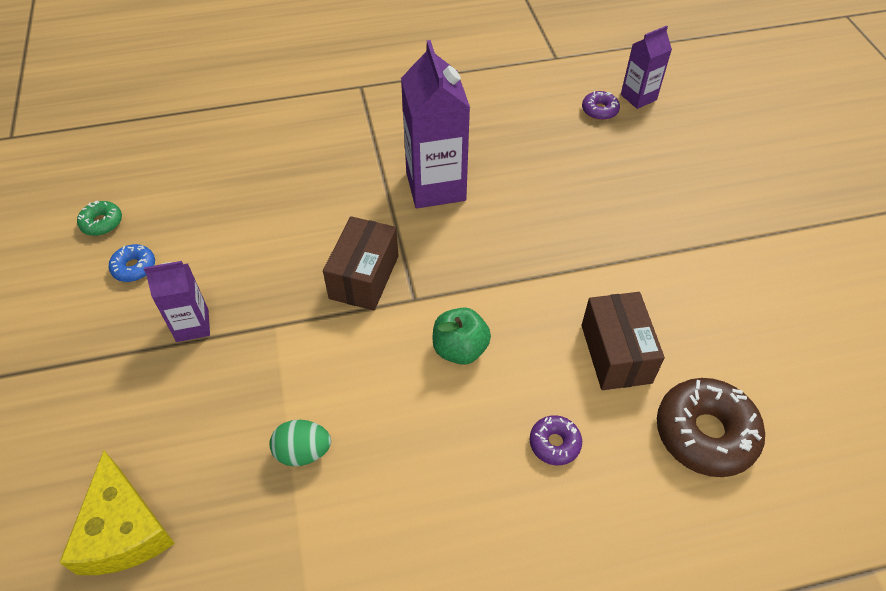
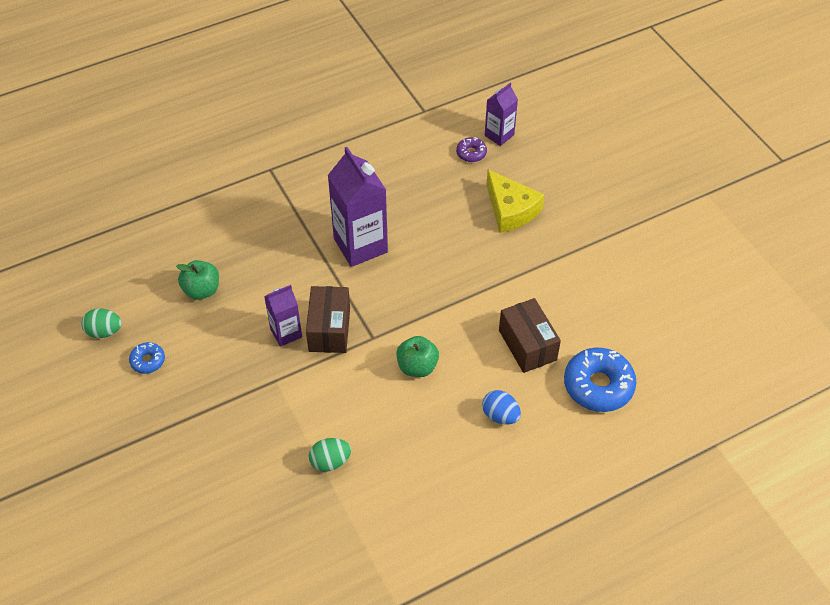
camera: 15 degrees left, 0 degrees up
(102, 223) = (104, 331): green donut -> green egg
(123, 530) = (226, 540): yellow cheese -> yellow cheese (510, 210)
(192, 325) = (213, 394): purple carton -> purple carton (286, 333)
(231, 199) = (202, 290): none -> green apple
(554, 443) = (500, 415): purple donut -> blue egg
(705, 433) = (598, 385): brown donut -> blue donut

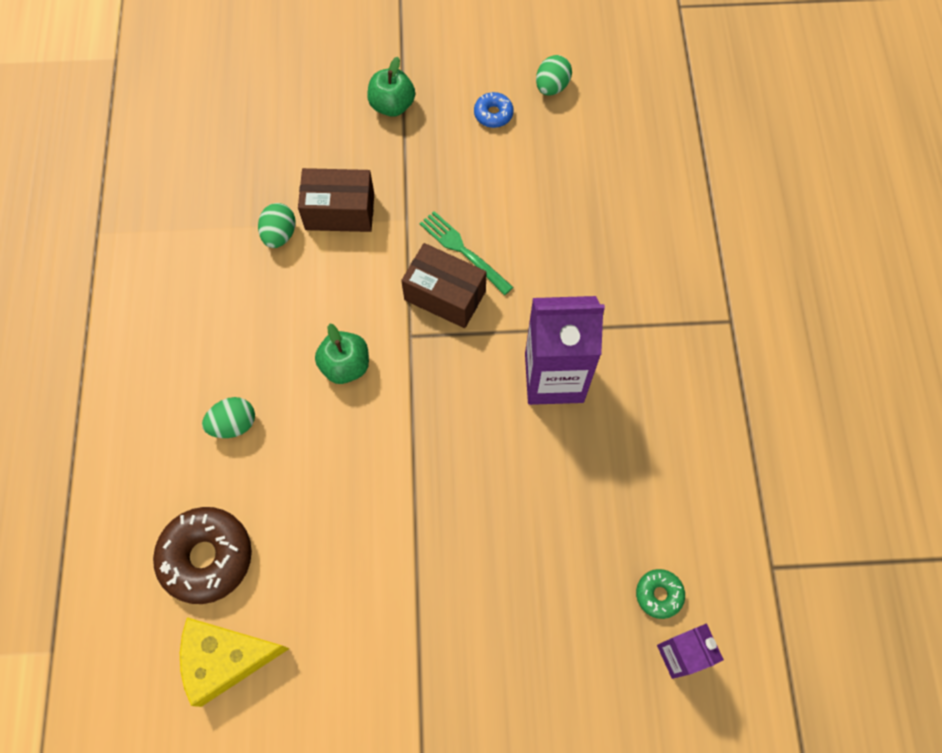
camera: 115 degrees right, 15 degrees up
(202, 290) = (565, 188): green apple -> green apple (392, 105)
(286, 333) = (462, 250): purple carton -> green fork
(471, 153) = (659, 594): purple donut -> green donut
(500, 415) = (234, 424): blue egg -> green egg
(510, 210) = (528, 595): yellow cheese -> yellow cheese (225, 658)
(527, 345) = (307, 503): brown box -> brown box (340, 211)
(598, 385) = (206, 557): blue donut -> brown donut

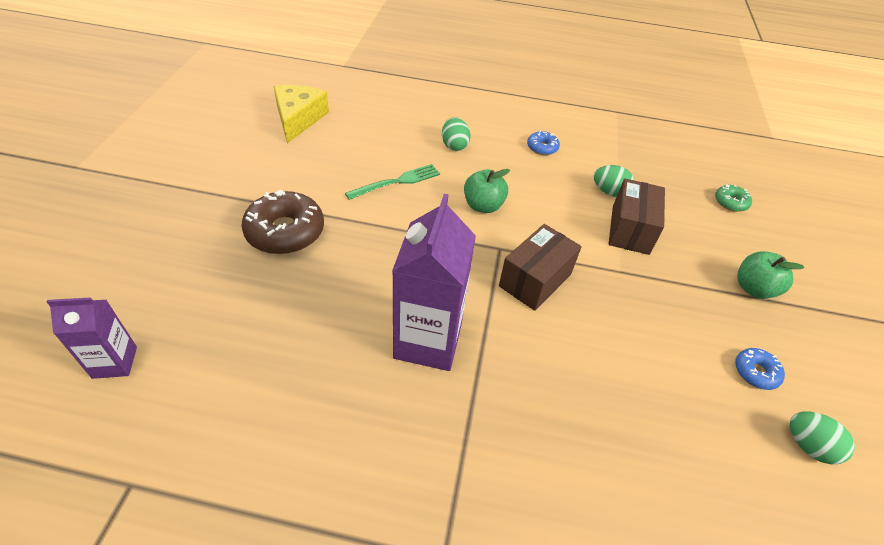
camera: 100 degrees right, 20 degrees down
(206, 557) = (366, 121): brown donut -> brown donut (285, 231)
(209, 316) = (542, 147): none -> blue donut
(462, 250) = (582, 304): green fork -> green fork (397, 182)
(659, 594) = (177, 363): green donut -> green donut (730, 202)

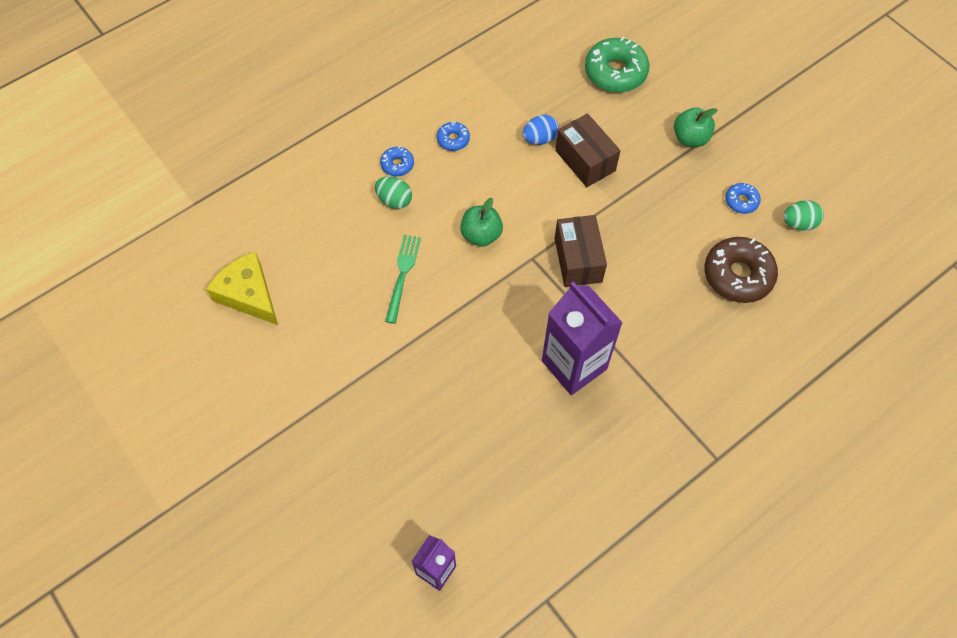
camera: 45 degrees left, 15 degrees up
(285, 231) = (392, 391): brown donut -> brown donut (737, 275)
(484, 132) = (397, 165): none -> blue donut
(609, 192) = (540, 139): green egg -> blue egg
(730, 202) = (615, 72): green donut -> green donut, size x1.99

